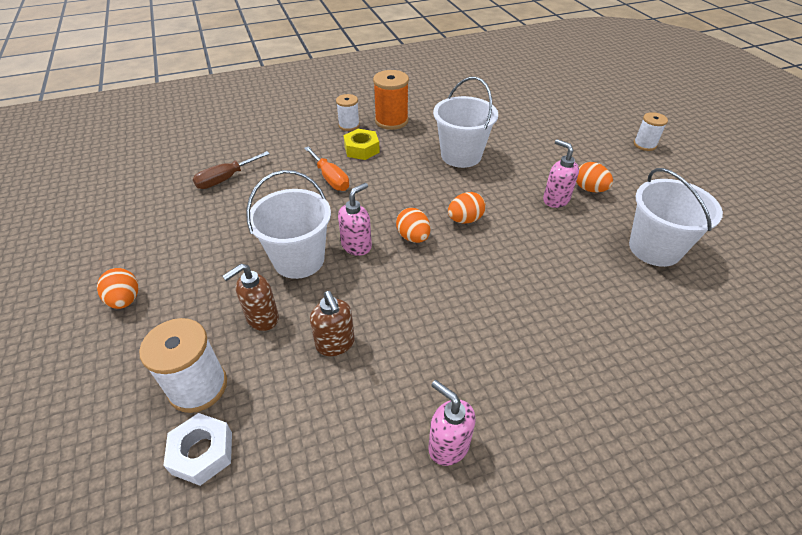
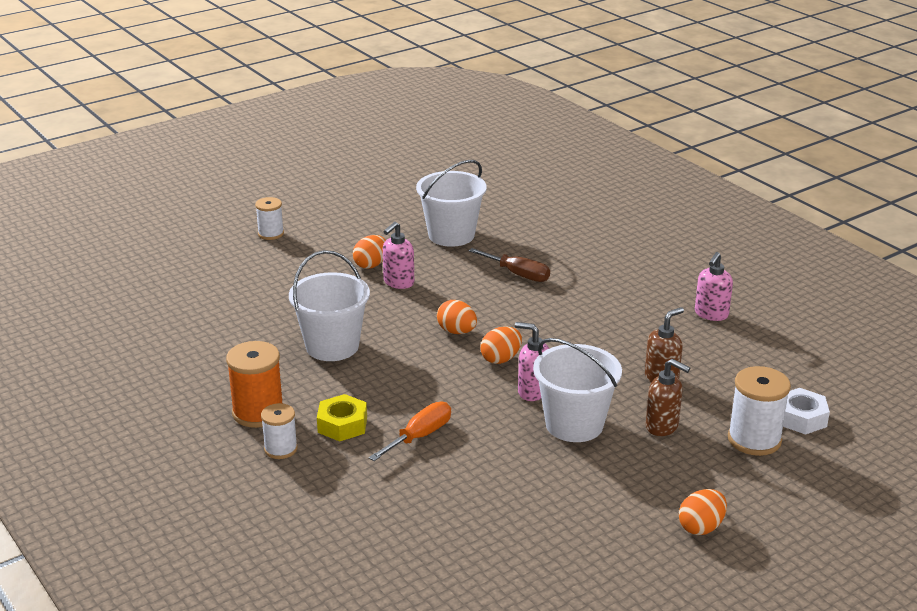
camera: 105 degrees left, 15 degrees down
(225, 179) = (458, 529): brown screwdriver -> brown screwdriver (518, 274)

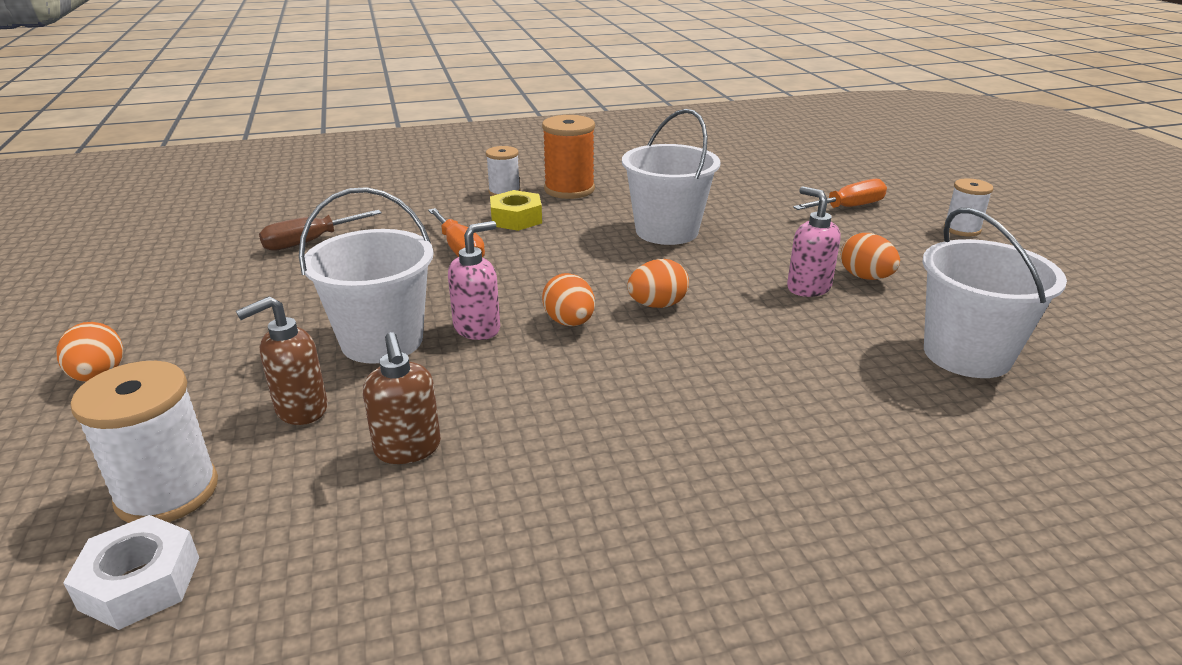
camera: 110 degrees right, 0 degrees up
(245, 275) = (849, 207): none -> orange screwdriver
(518, 274) = (811, 389): brown screwdriver -> brown screwdriver (309, 242)
(711, 314) = (562, 602): pink soap dispenser -> none

